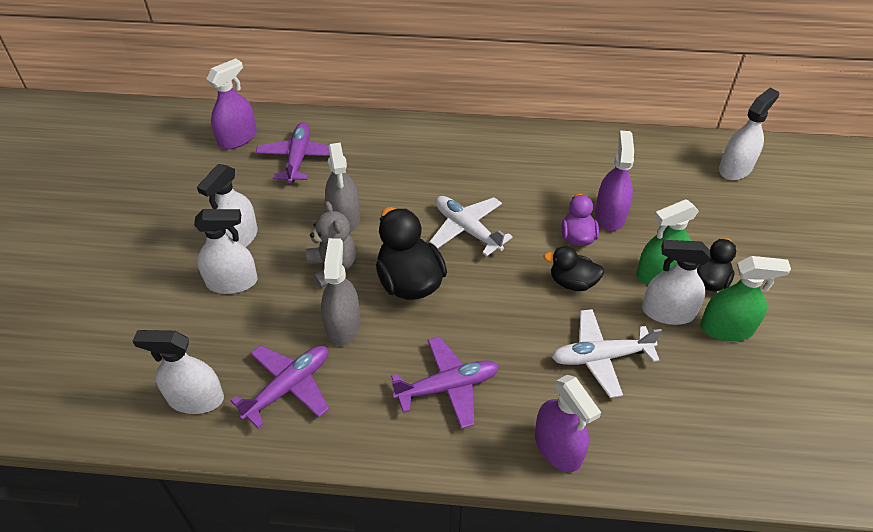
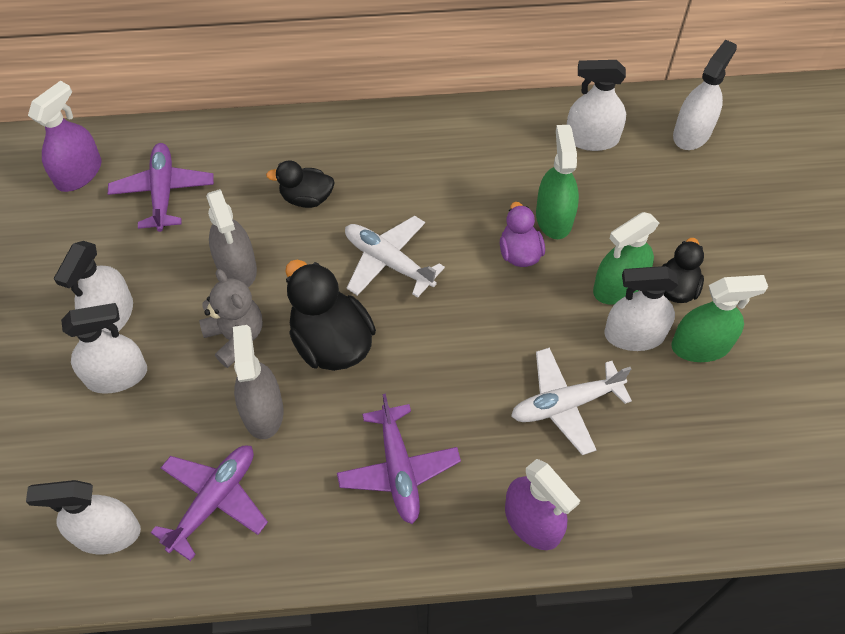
camera: 10 degrees left, 10 degrees up
(448, 387) = (398, 469): purple plane -> purple plane turned 105 degrees clockwise
(572, 282) = (521, 313): black duck -> black duck (306, 198)
(610, 215) = (554, 217): purple spray bottle -> green spray bottle
(649, 162) = (591, 138): none -> white spray bottle

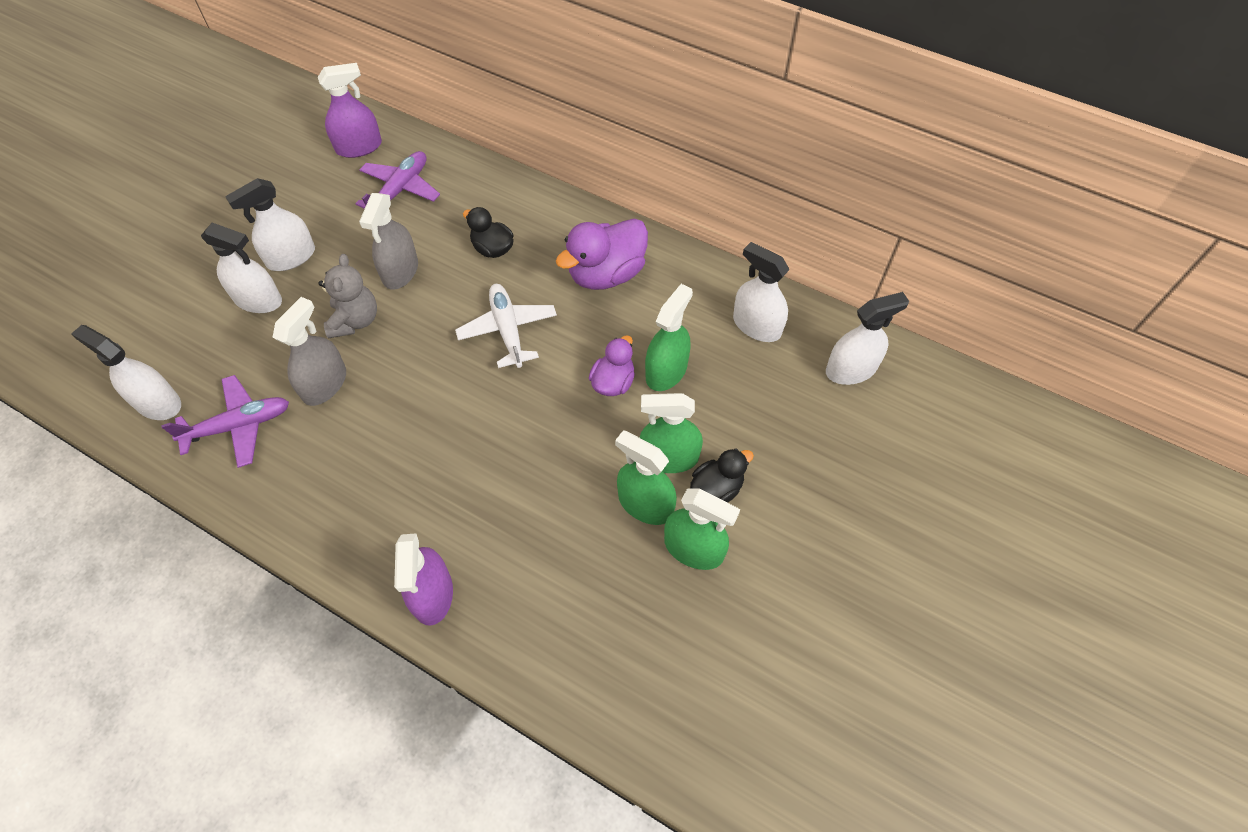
camera: 35 degrees right, 0 degrees up
(331, 342) = (414, 364): black duck -> none
(398, 469) = (375, 488): purple plane -> none
(430, 164) = (606, 274): none -> purple duck
(565, 404) = (540, 522): white plane -> none
(634, 335) = (645, 504): white spray bottle -> green spray bottle

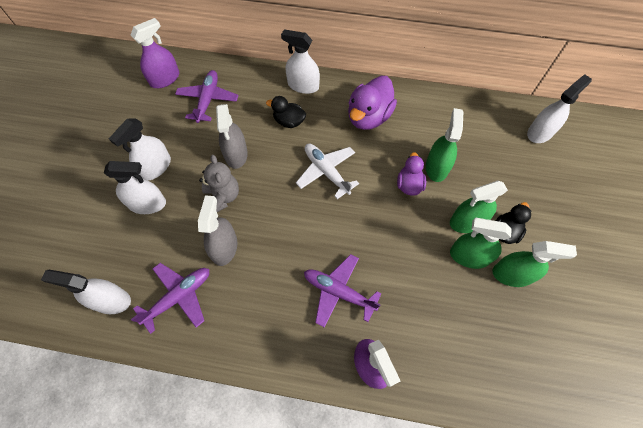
camera: 20 degrees left, 5 degrees up
(441, 489) = (338, 292): none -> purple plane
(756, 326) = (474, 122): white spray bottle -> white spray bottle (303, 85)

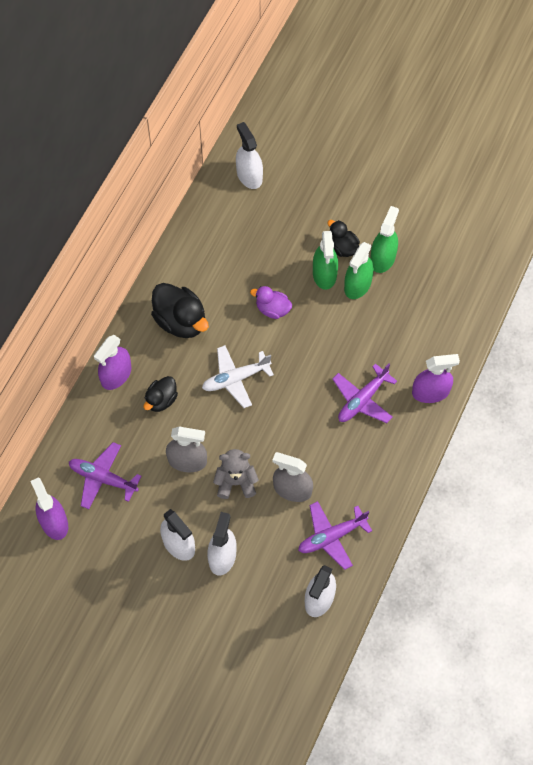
camera: 75 degrees left, 0 degrees up
(179, 297) = (331, 537): purple plane -> purple plane turned 90 degrees counterclockwise
(303, 85) = (116, 375): white spray bottle -> purple spray bottle
(368, 117) = (181, 321): purple duck -> black duck
(437, 167) = (260, 279): green spray bottle -> none

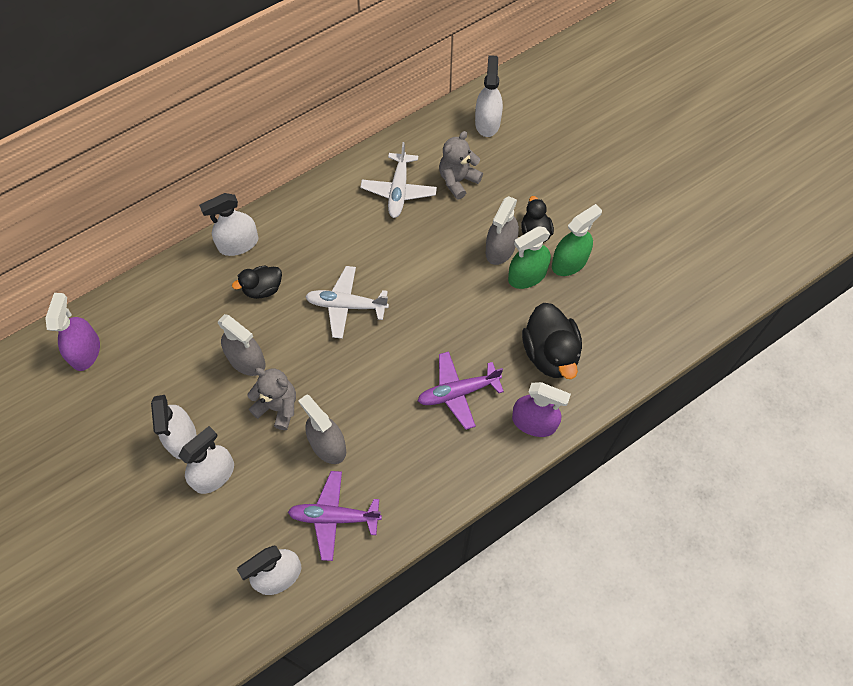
camera: 30 degrees right, 0 degrees up
(103, 478) = (158, 334): purple plane -> none
(116, 375) = (238, 244): purple spray bottle -> white spray bottle
(181, 321) = (332, 224): black duck -> black duck (550, 353)
(215, 267) = (399, 191): none -> white plane
(257, 235) = (458, 180): none -> grey teddy bear
(272, 309) = (426, 257): purple duck -> none
(324, 274) = (500, 249): green spray bottle -> grey spray bottle

